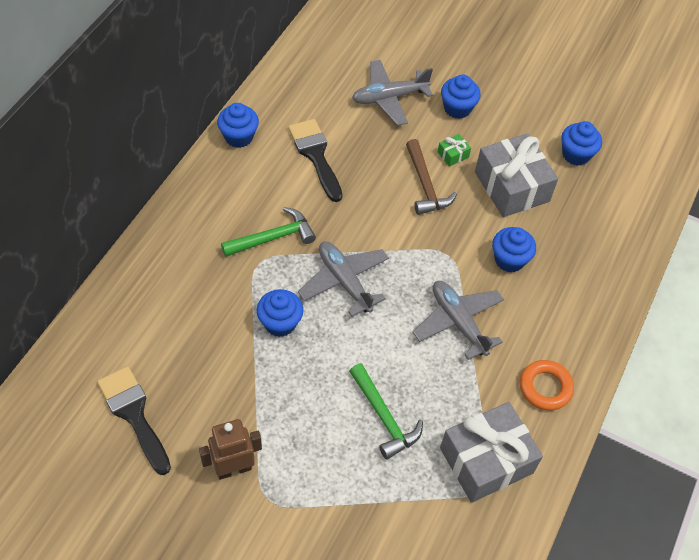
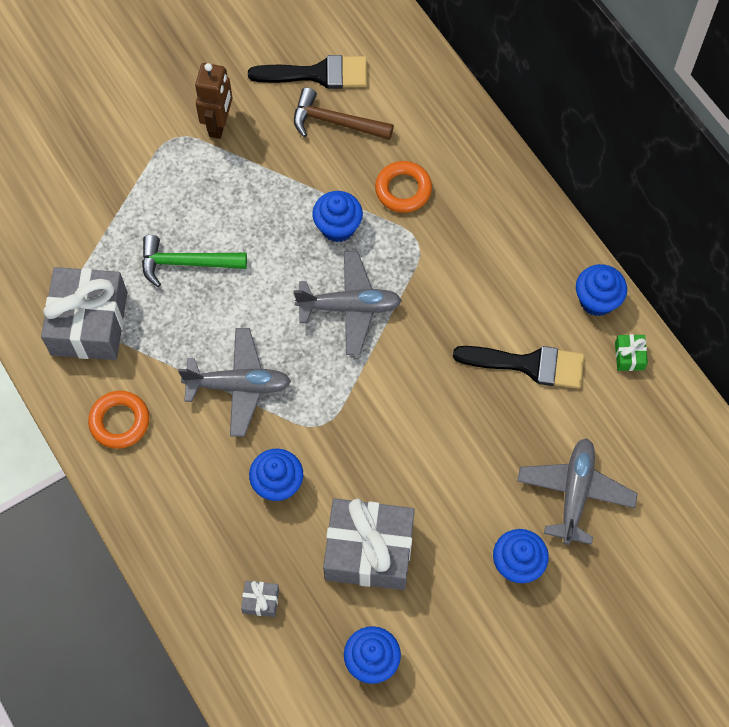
camera: 125 degrees right, 10 degrees up
(217, 294) = (403, 190): none -> orange ring
(273, 237) = (441, 269): green hammer -> none
(425, 185) = (423, 456): brown hammer -> brown hammer (335, 122)
(453, 155) = (450, 514): green gift -> green gift (629, 356)
(592, 230) = (261, 601): none -> grey gift

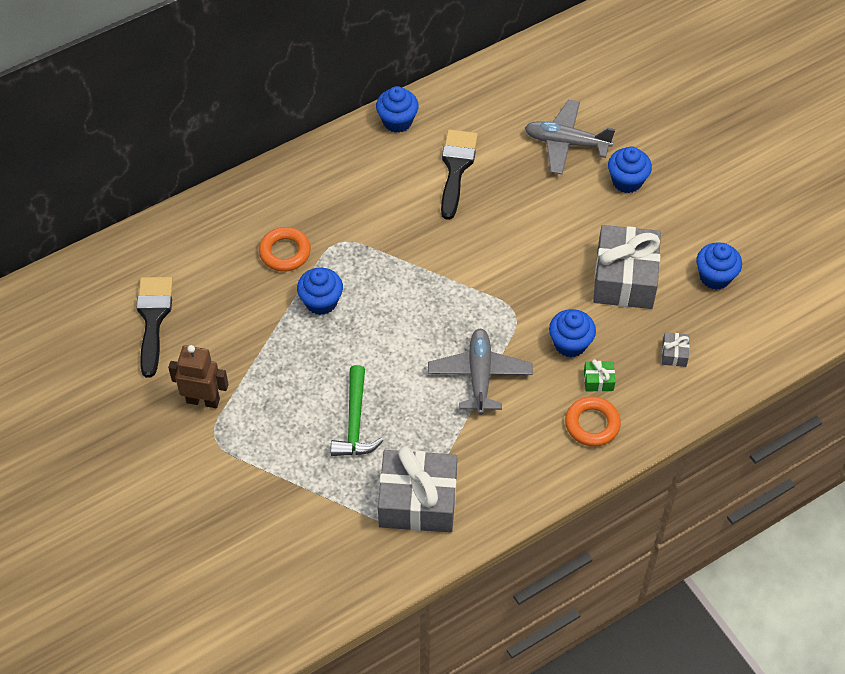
camera: 90 degrees left, 10 degrees down
(120, 421) = (517, 469): orange ring -> orange ring (592, 424)
(335, 122) = (209, 304): brown hammer -> none
(350, 307) = (402, 292): grey plane -> none
(629, 356) = (447, 103): green gift -> green gift (598, 380)

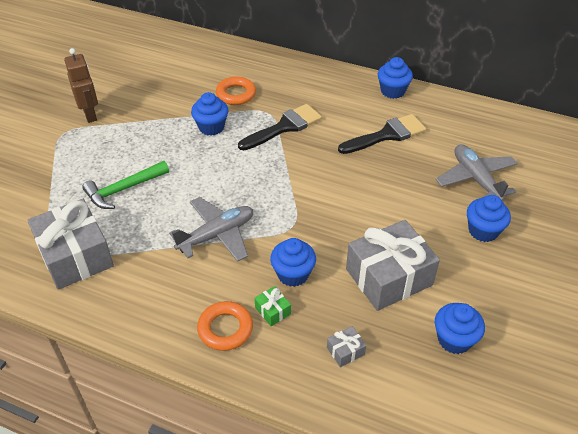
camera: 55 degrees right, 10 degrees down
(153, 318) = (137, 68): black brush -> black brush (284, 127)

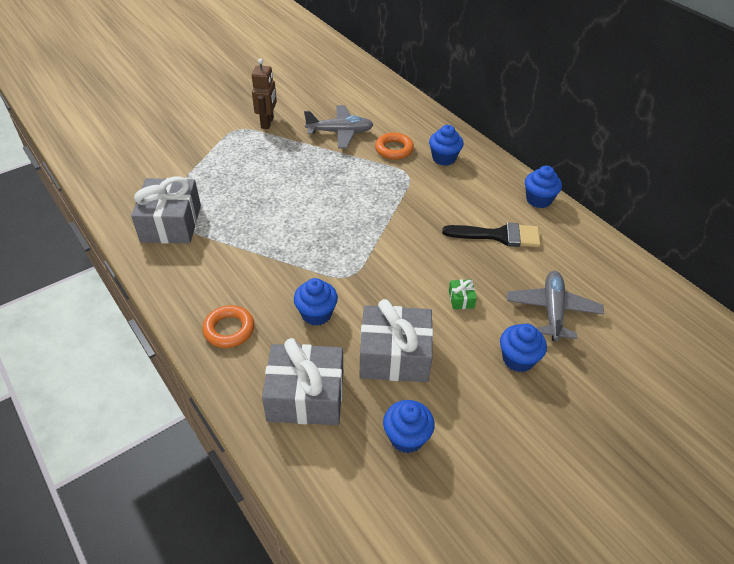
camera: 30 degrees right, 0 degrees up
(123, 189) = (244, 189): green hammer -> none
(211, 127) = (351, 168): blue cupcake -> blue cupcake (444, 158)
(217, 235) = (283, 255): grey plane -> grey plane (340, 132)
(272, 311) = (276, 334): green gift -> green gift (461, 299)
(284, 127) = (412, 192): black brush -> none
(345, 351) = (306, 396): grey gift -> grey gift, size x2.48

